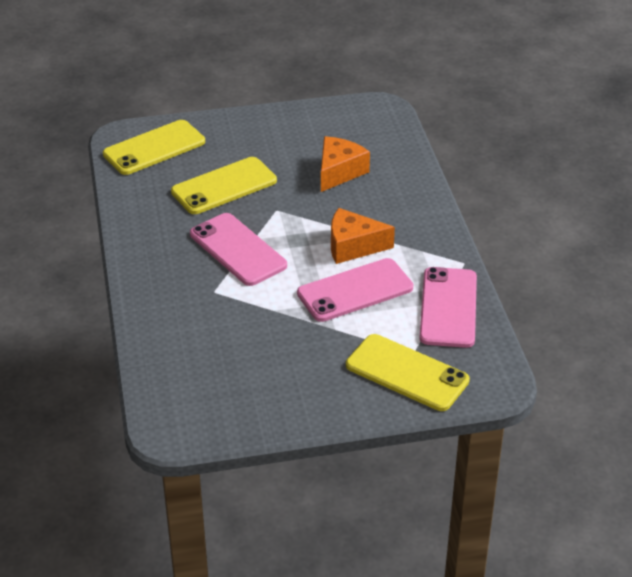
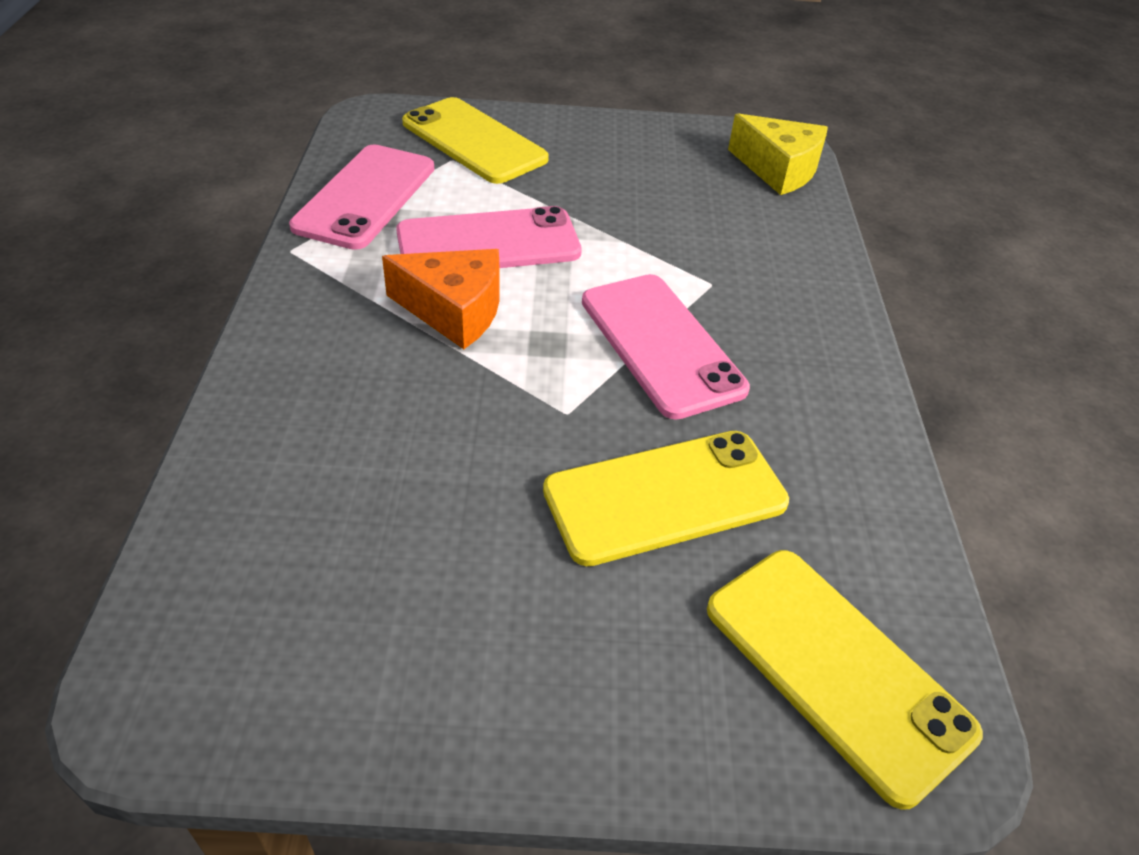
camera: 170 degrees left, 5 degrees up
(154, 148) = (836, 669): yellow phone -> yellow phone turned 75 degrees clockwise
(172, 397) = (778, 170): none -> yellow cheese
(339, 172) = (394, 482): orange cheese -> none

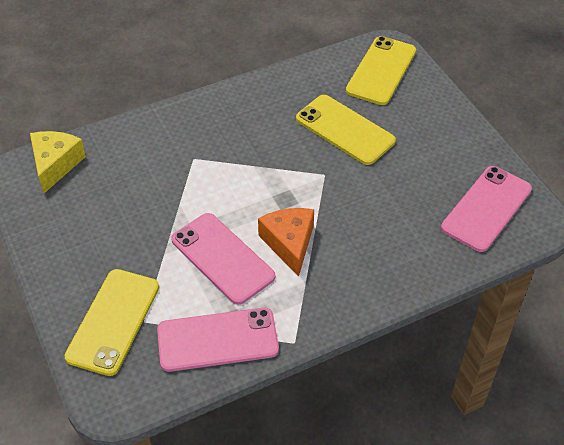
camera: 115 degrees left, 5 degrees up
(661, 344) = (255, 161): pink phone -> pink phone (486, 208)

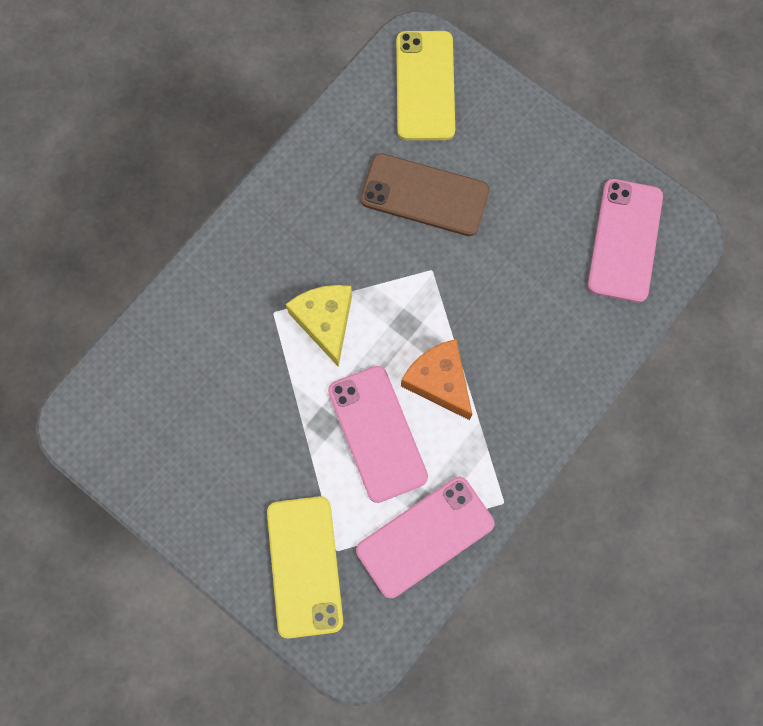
camera: 25 degrees left, 25 degrees up
(56, 164) = (117, 392): yellow cheese -> yellow cheese (325, 322)
(222, 258) = (377, 433): pink phone -> pink phone turned 45 degrees clockwise
(345, 130) = (424, 195): yellow phone -> brown phone

